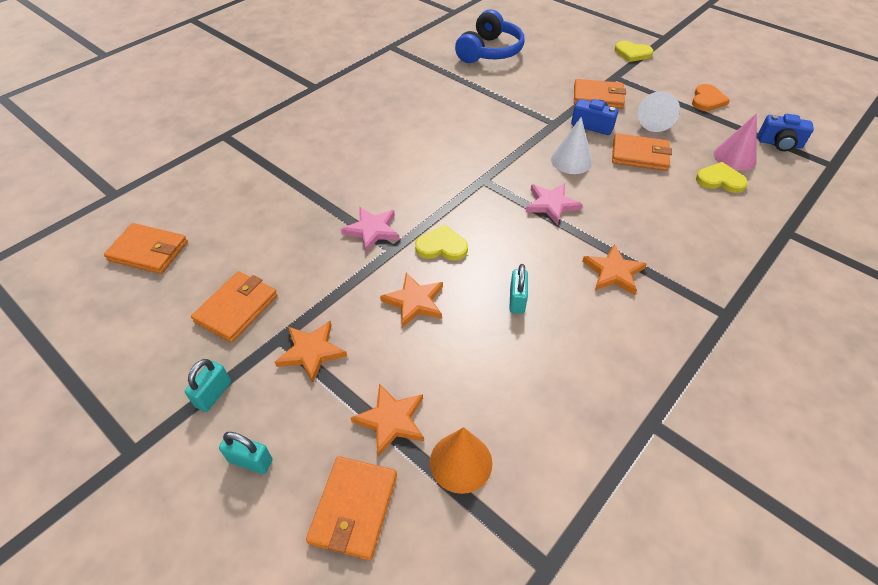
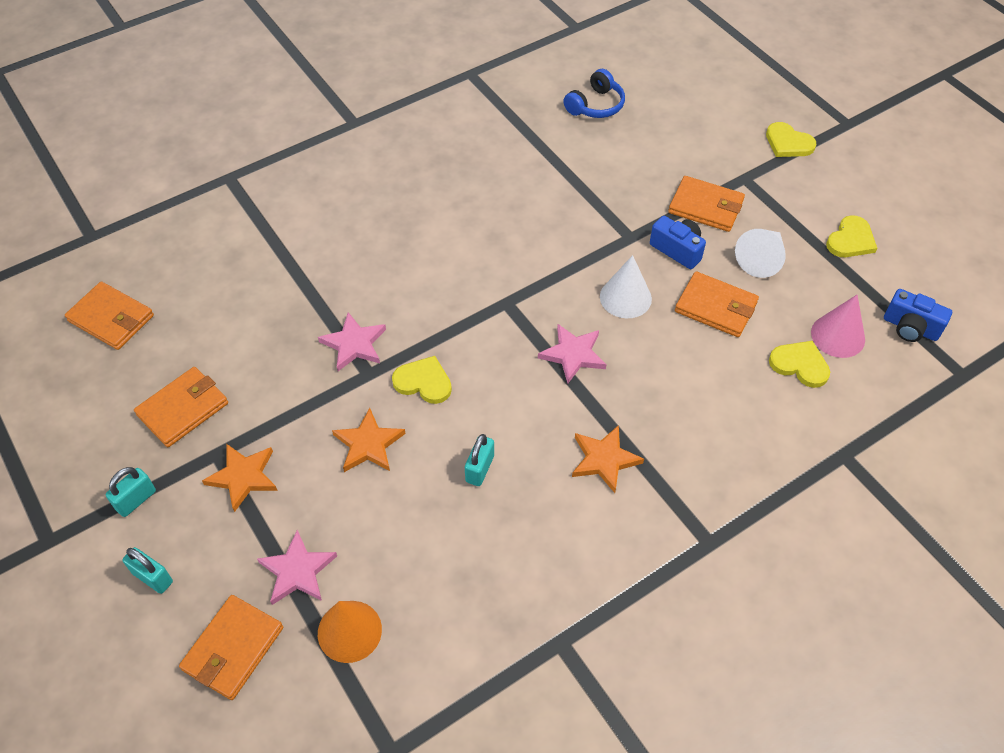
camera: 15 degrees right, 5 degrees up
(391, 420) = (297, 571): orange star -> pink star
(489, 51) = (595, 105): blue headphones -> blue headphones, size x0.64
(707, 100) = (850, 240): orange heart -> yellow heart

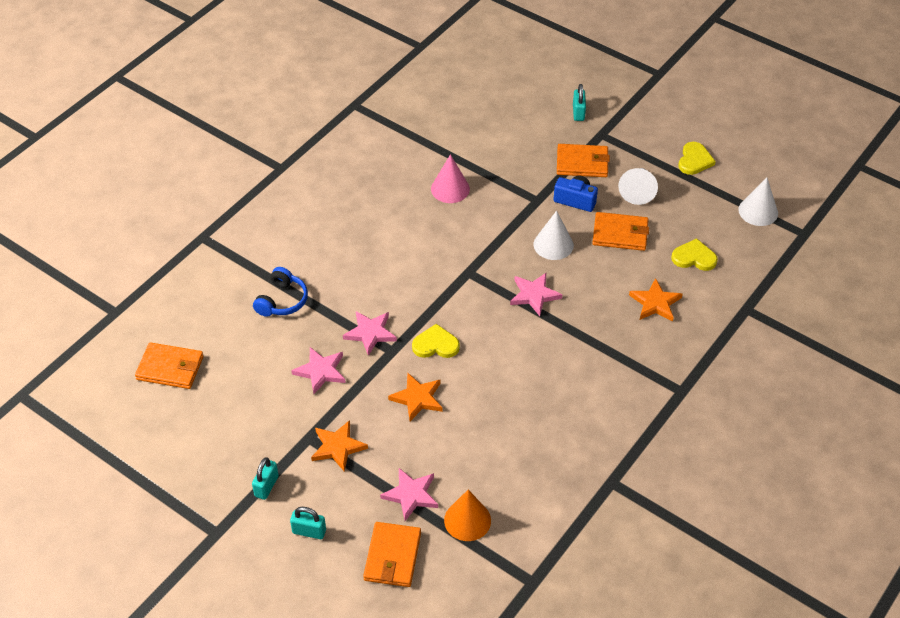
camera: 20 degrees left, 5 degrees down
(183, 409) = (265, 415): orange wallet -> none
(273, 374) = (321, 371): none -> pink star
(479, 469) = (505, 391): turquoise padlock -> turquoise padlock (578, 113)
(595, 105) = (465, 106): blue headphones -> blue headphones (282, 300)
(604, 459) = (588, 359): orange star -> orange star (655, 303)
(788, 143) = (622, 99): yellow heart -> none
(838, 336) = (712, 230): pink cone -> pink cone (450, 189)
(910, 328) = (758, 211): blue camera -> white cone

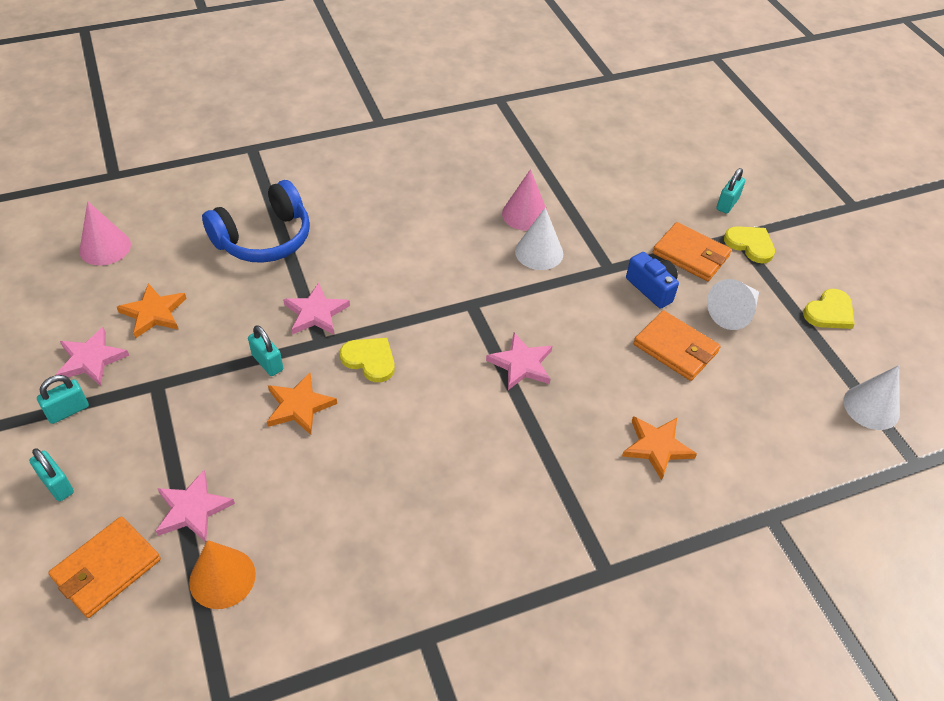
camera: 30 degrees right, 0 degrees up
(170, 368) = (105, 247): orange wallet -> pink cone
(282, 300) = (264, 238): blue headphones -> blue headphones, size x1.57
(321, 371) = (232, 325): pink star -> pink star (91, 359)
(338, 447) = (173, 411): orange star -> orange star (154, 313)
(369, 383) = (267, 362): none -> turquoise padlock
(553, 244) = (588, 322): white cone -> white cone (539, 252)
(694, 257) = (747, 419): yellow heart -> yellow heart (750, 245)

